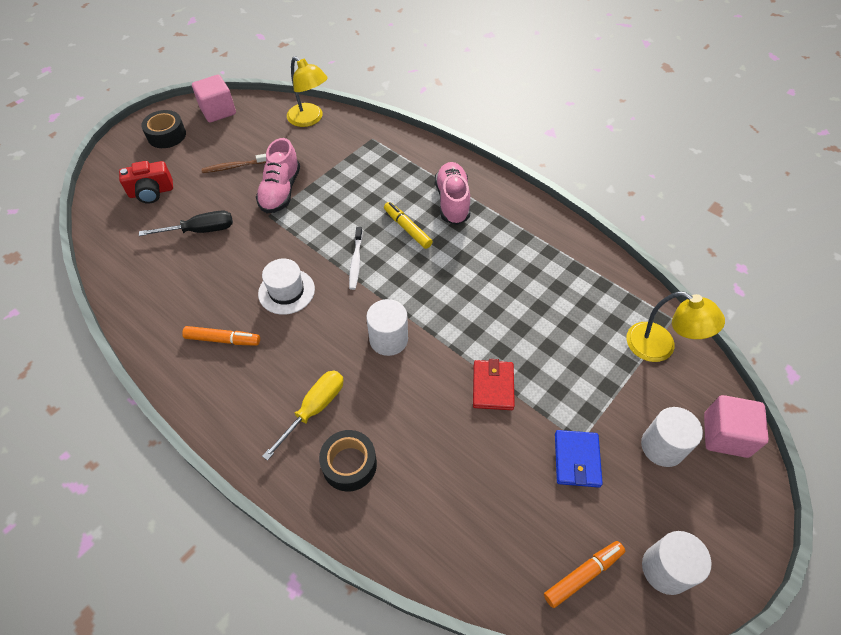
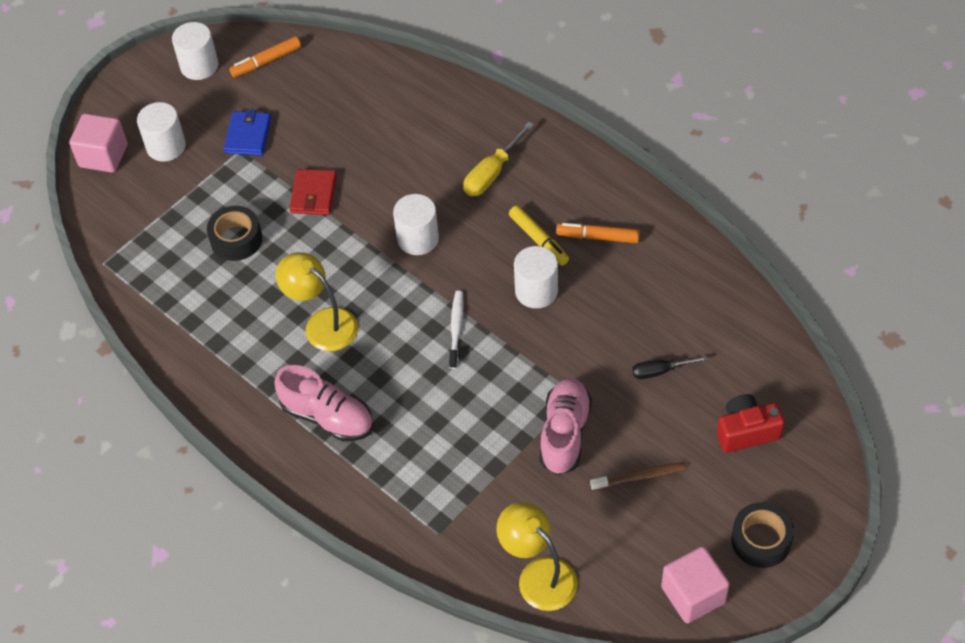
camera: 175 degrees left, 0 degrees up
(200, 230) = (660, 371): black screwdriver -> black screwdriver, size x0.65
(286, 291) = (536, 291): white hat -> white cylinder
(349, 464) = (456, 130): black tape -> black tape (236, 239)
(407, 228) = (391, 375): yellow marker -> yellow marker (538, 240)
(452, 201) = (327, 417): pink shoe -> pink shoe turned 60 degrees counterclockwise
(660, 347) = (130, 232): yellow lamp -> yellow lamp (322, 323)

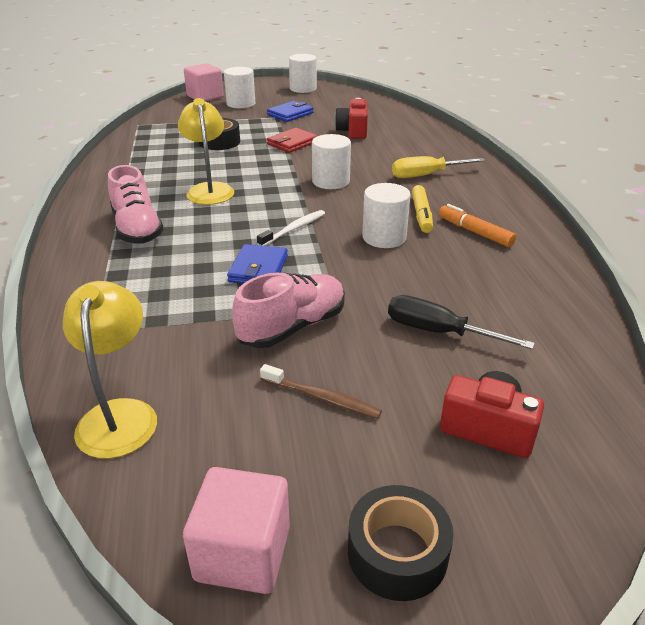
camera: 35 degrees right, 20 degrees down
(266, 62) = (341, 97): orange marker -> none
(351, 132) = (353, 131): none -> red camera
(480, 394) = (258, 269): none -> blue wallet
(660, 371) = (439, 332): black screwdriver -> black screwdriver, size x1.53

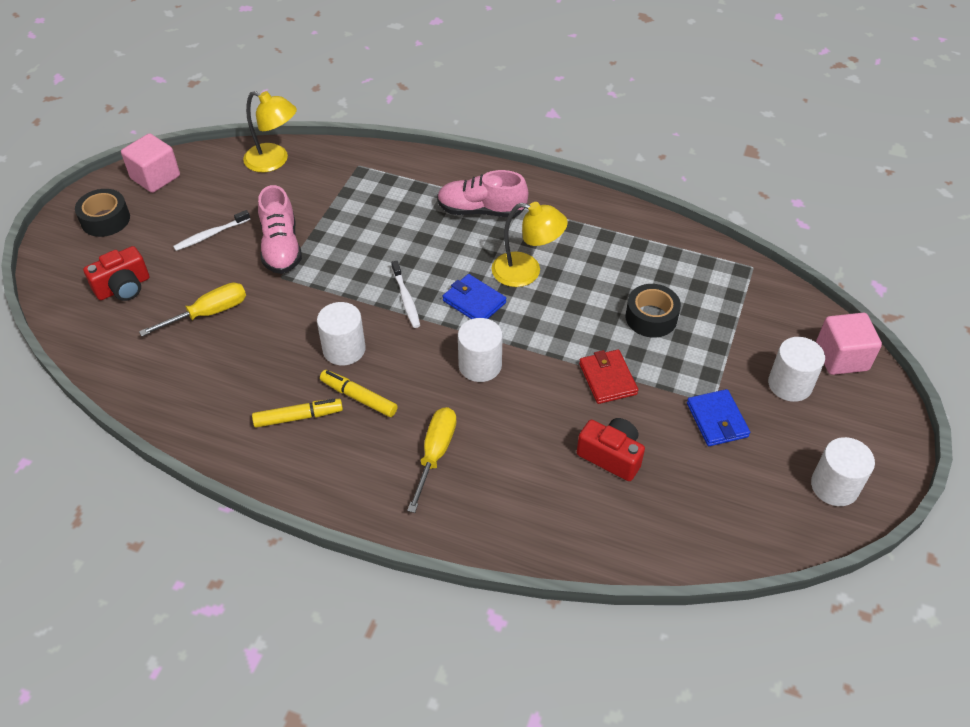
camera: 120 degrees right, 15 degrees up
(258, 269) = (363, 256): blue wallet -> blue wallet (474, 301)
(322, 398) = (211, 235): brown toothbrush -> white toothbrush
(439, 332) = (208, 313): black screwdriver -> yellow screwdriver
(475, 232) = (298, 417): orange marker -> yellow marker

